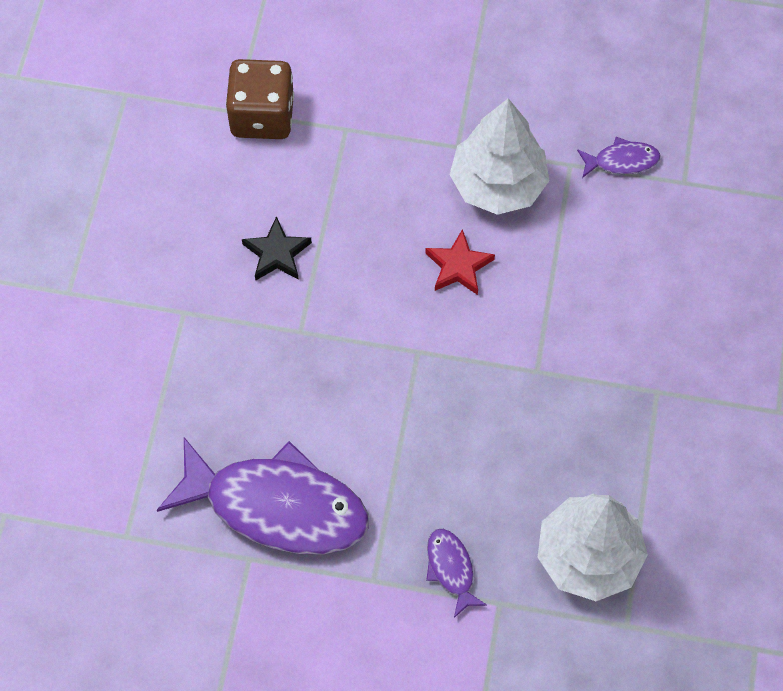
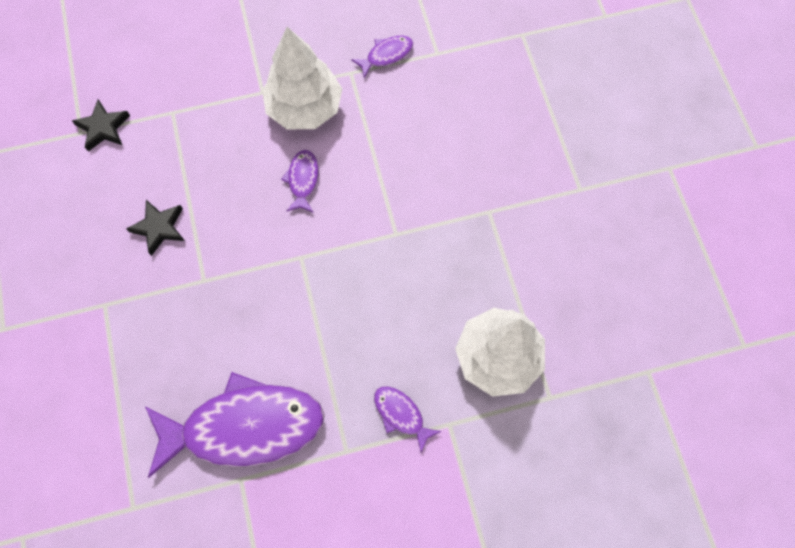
camera: 25 degrees left, 5 degrees up
(262, 116) = (103, 128): brown dice -> black star
(458, 266) = (303, 180): red star -> purple fish

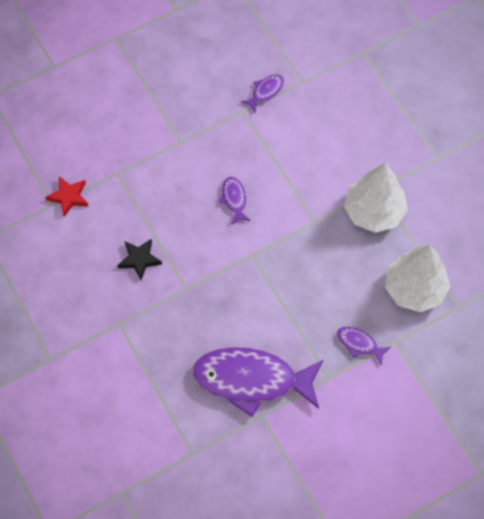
camera: 15 degrees left, 5 degrees down
(103, 128) = (68, 197): black star -> red star
(244, 427) = (252, 380): purple fish -> purple fish turned 150 degrees counterclockwise
(304, 108) = (217, 146): white tree -> white tree (374, 211)

